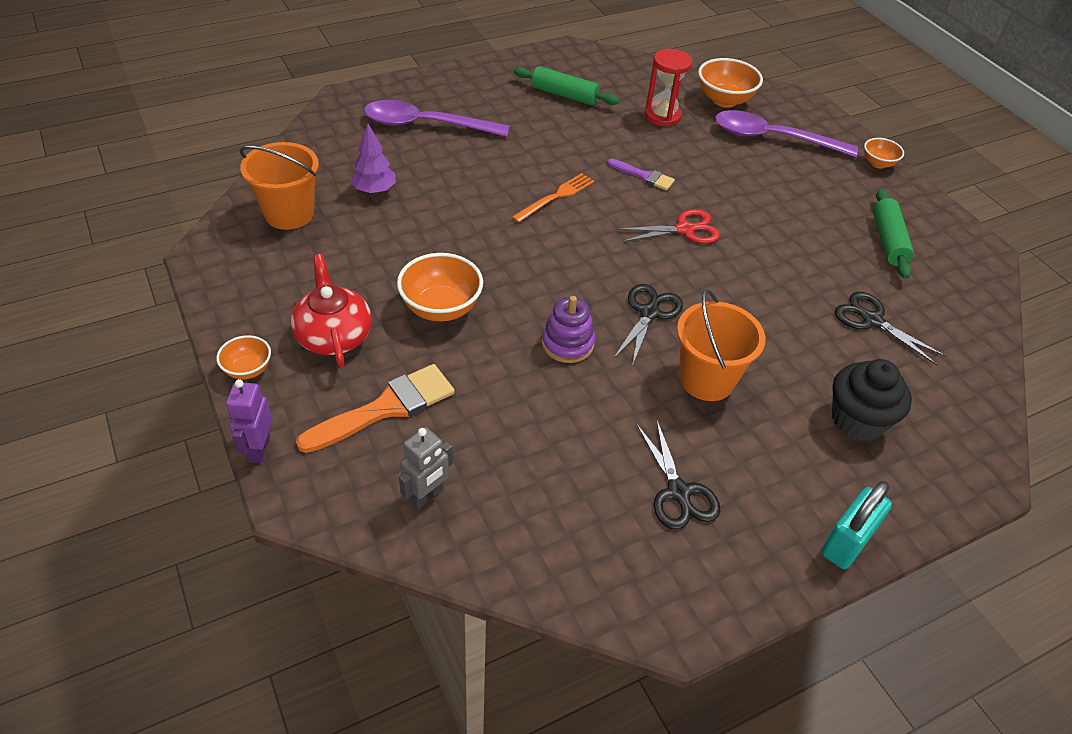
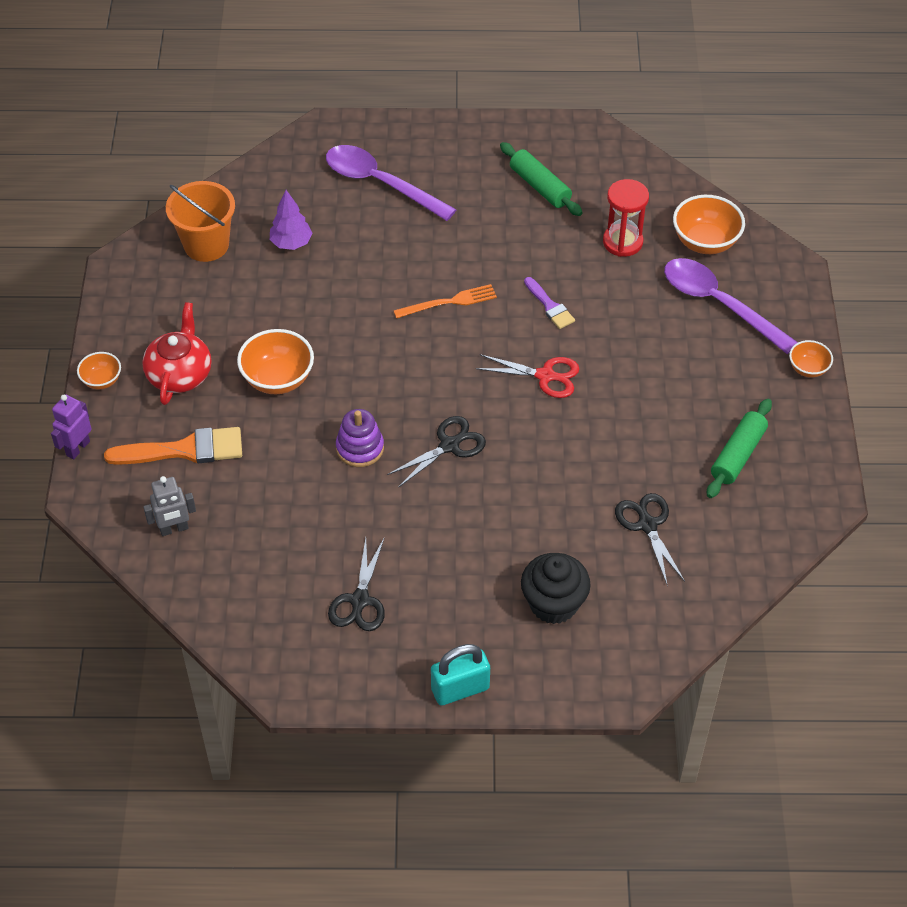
camera: 30 degrees right, 5 degrees up
(706, 379) = (453, 521): orange bucket -> none

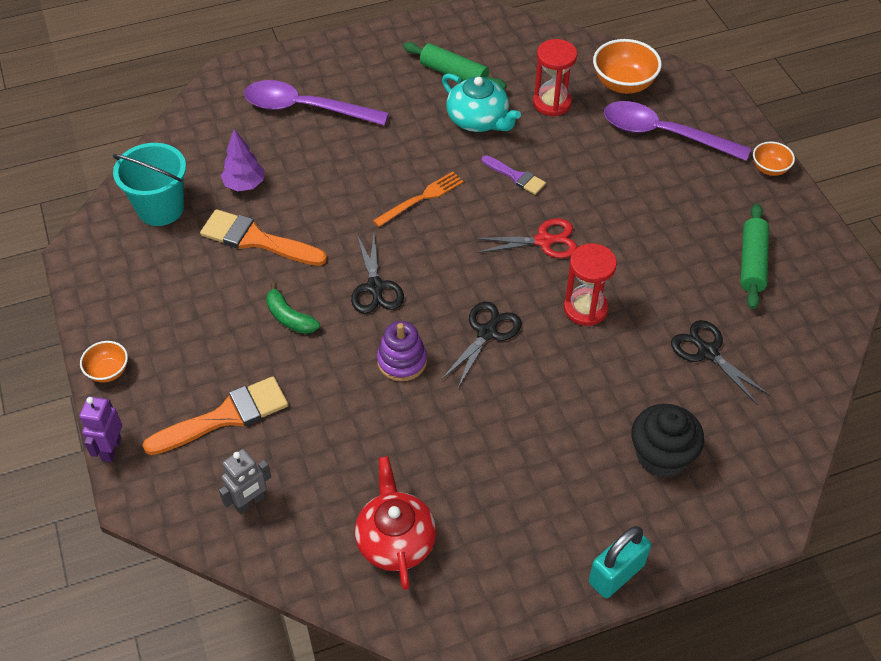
camera: 20 degrees left, 0 degrees up
(180, 374) = (188, 341): red teapot -> red teapot (395, 540)
(206, 245) = (160, 208): orange bucket -> turquoise bucket
(278, 379) = (289, 317): orange bowl -> green banana
(279, 299) = (256, 240): none -> orange brush
(360, 600) = (473, 515): black scissors -> black scissors (375, 287)
(541, 240) = (478, 120): none -> turquoise teapot
(552, 450) = (585, 308): none -> red hourglass

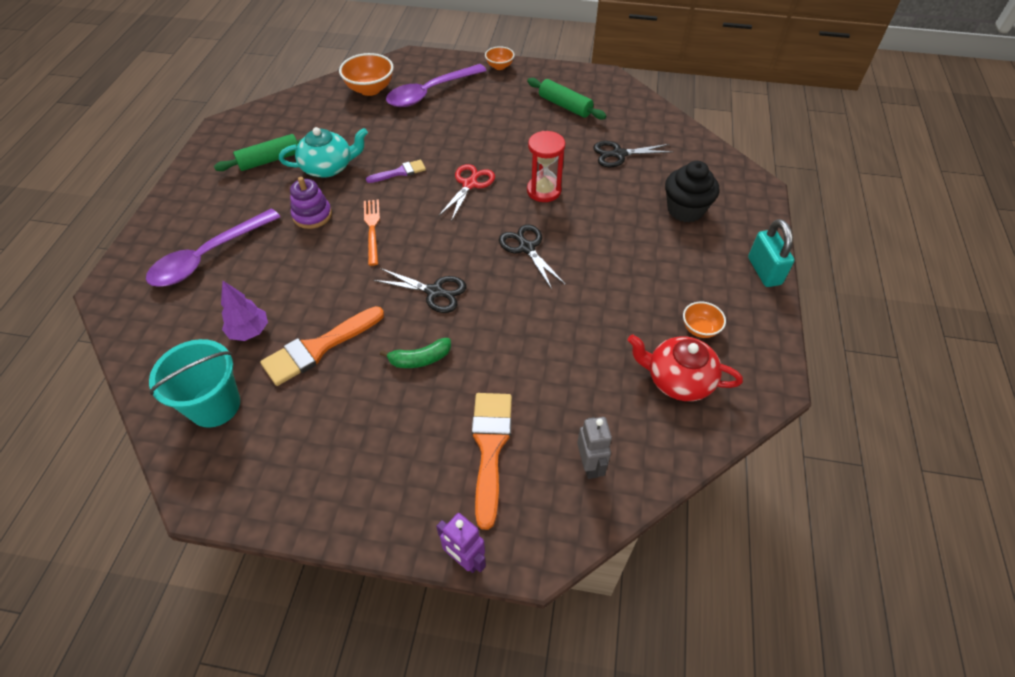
camera: 60 degrees left, 0 degrees up
(108, 371) = (372, 526): orange bowl -> orange bowl (700, 329)
(402, 361) = (517, 306): purple stacking toy -> purple stacking toy (312, 215)
(552, 103) = (351, 126): red hourglass -> none

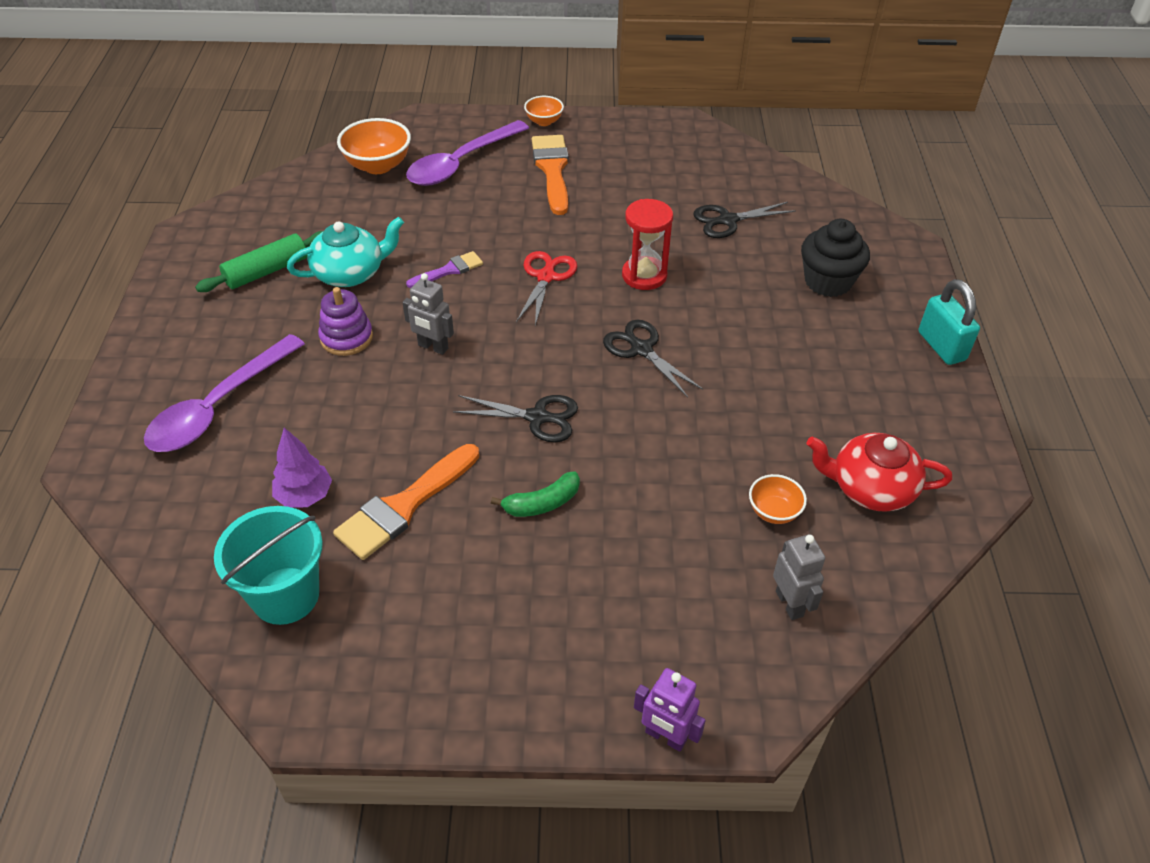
camera: 10 degrees left, 5 degrees down
(372, 229) = (433, 347): orange fork -> grey robot
(490, 448) = (661, 600): orange brush -> orange brush (552, 170)
(565, 106) = (643, 165): green rolling pin -> none
(700, 329) = (881, 424): orange bowl -> orange bowl (773, 511)

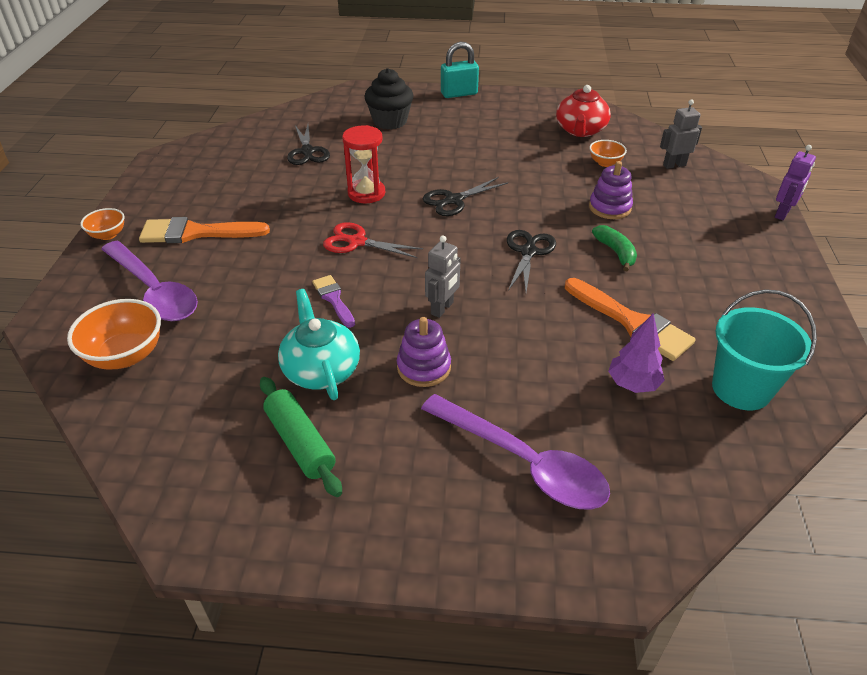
camera: 85 degrees left, 5 degrees down
(648, 506) = (609, 207): none -> purple stacking toy

